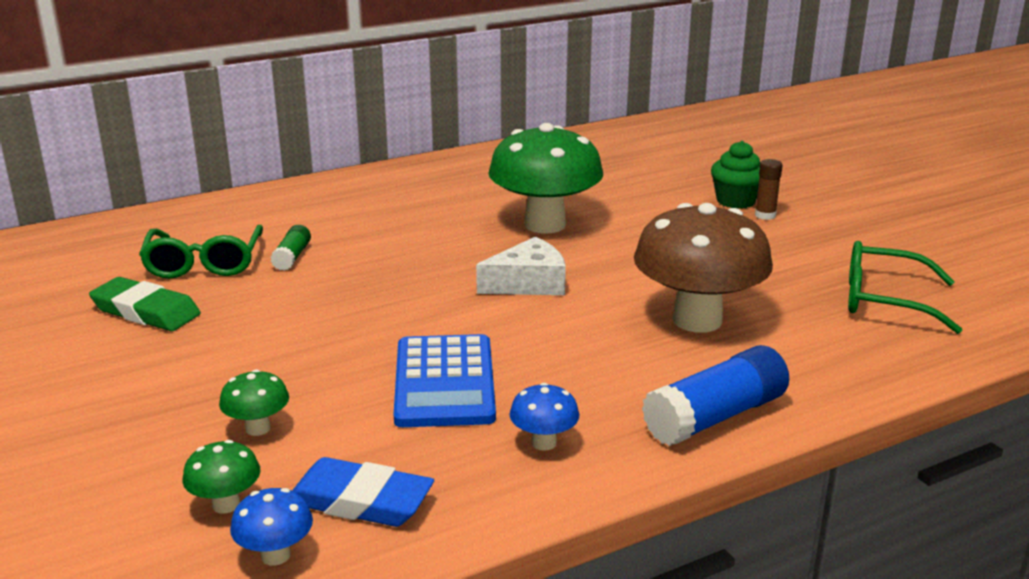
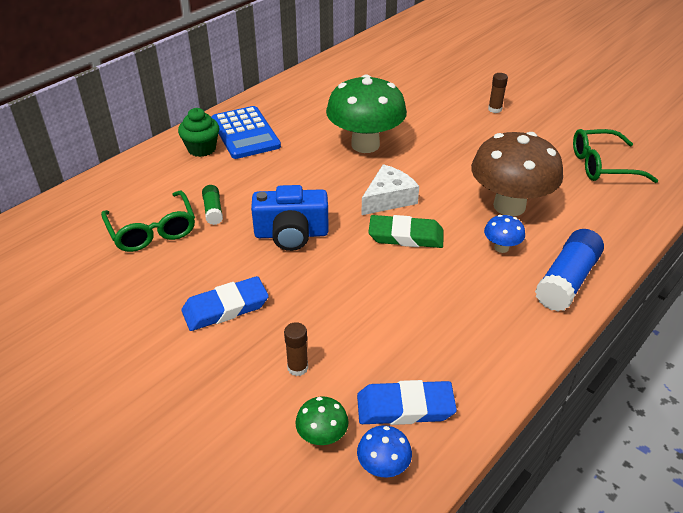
camera: 20 degrees left, 15 degrees up
(146, 311) = (142, 285): green eraser -> green eraser (406, 236)
(223, 351) = (225, 308): none -> blue eraser
(258, 428) = (297, 367): green mushroom -> brown glue stick
(368, 296) = (291, 234): none -> blue camera
(444, 382) = (391, 296): blue calculator -> blue calculator (245, 133)
(544, 443) = (483, 328): blue mushroom -> blue mushroom (501, 248)
(735, 201) = (470, 100): green cupcake -> green cupcake (202, 149)

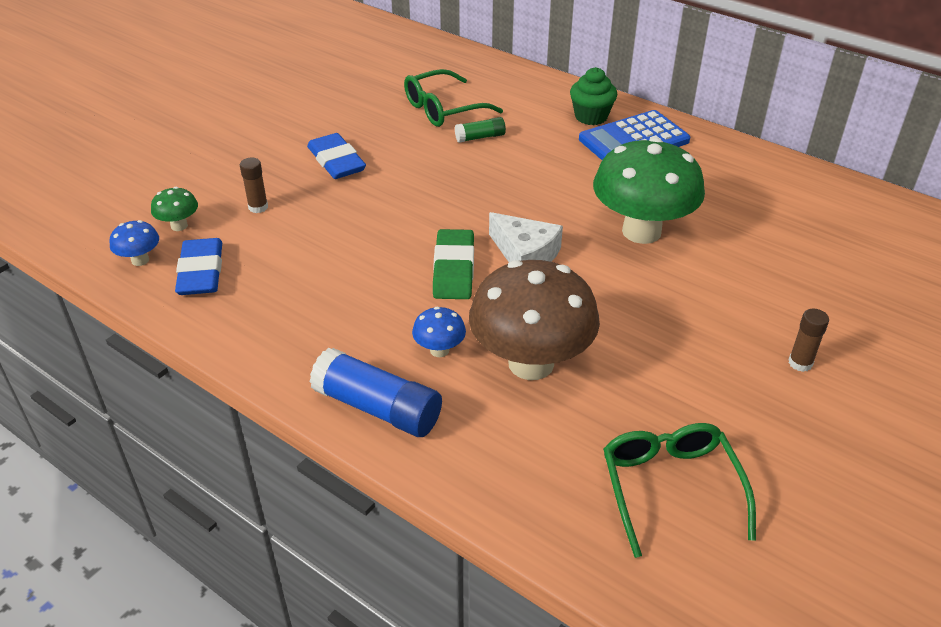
camera: 85 degrees right, 0 degrees up
(291, 234) = (447, 188): blue camera -> none

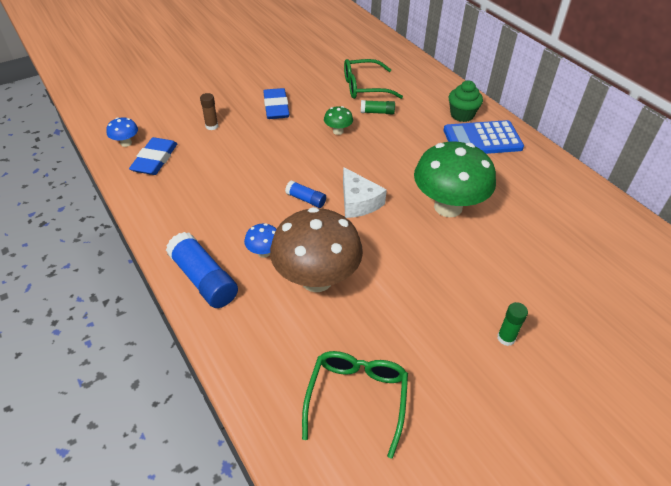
camera: 20 degrees right, 5 degrees up
(179, 226) = (160, 127): green mushroom -> green mushroom (338, 131)
(454, 269) = (306, 199): green eraser -> blue glue stick
(800, 363) = (506, 338): brown glue stick -> green glue stick

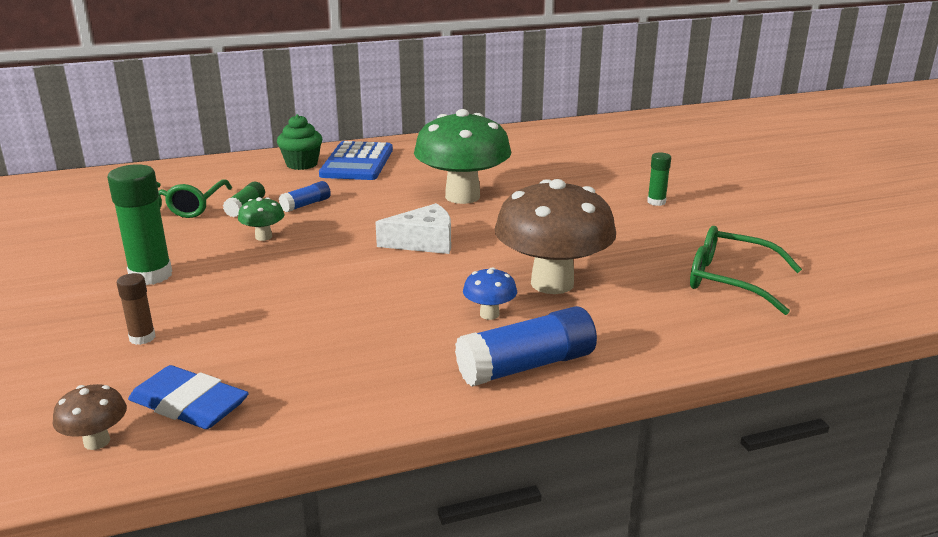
camera: 75 degrees left, 20 degrees down
(126, 143) = (97, 441): blue mushroom -> brown mushroom
(276, 107) = (151, 275): blue eraser -> green glue stick
(306, 199) = (397, 275): blue glue stick -> blue glue stick (306, 205)

